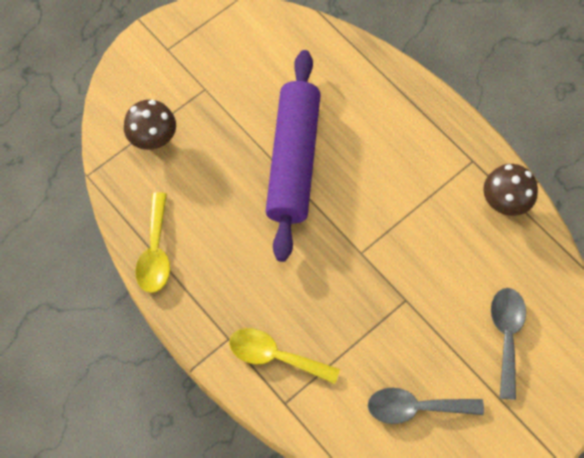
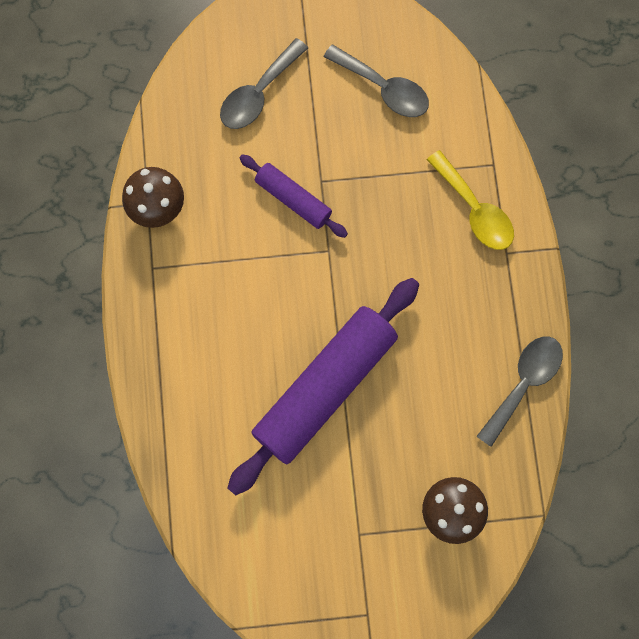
camera: 145 degrees left, 10 degrees up
(155, 252) = (523, 383): yellow spoon -> grey spoon
(415, 272) = (293, 199): none -> purple rolling pin

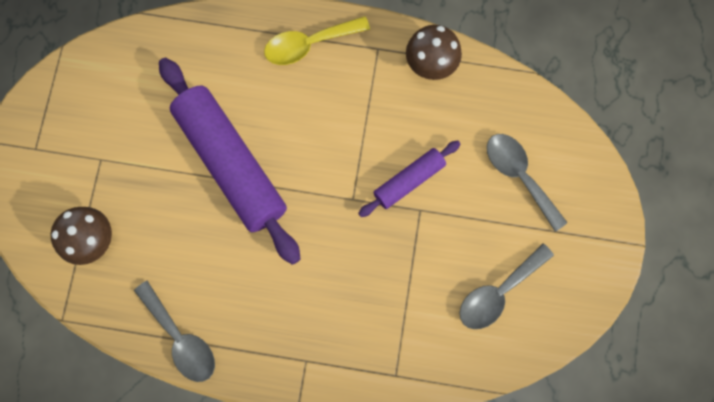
camera: 105 degrees right, 0 degrees up
(474, 210) = (355, 343): yellow spoon -> yellow spoon (309, 44)

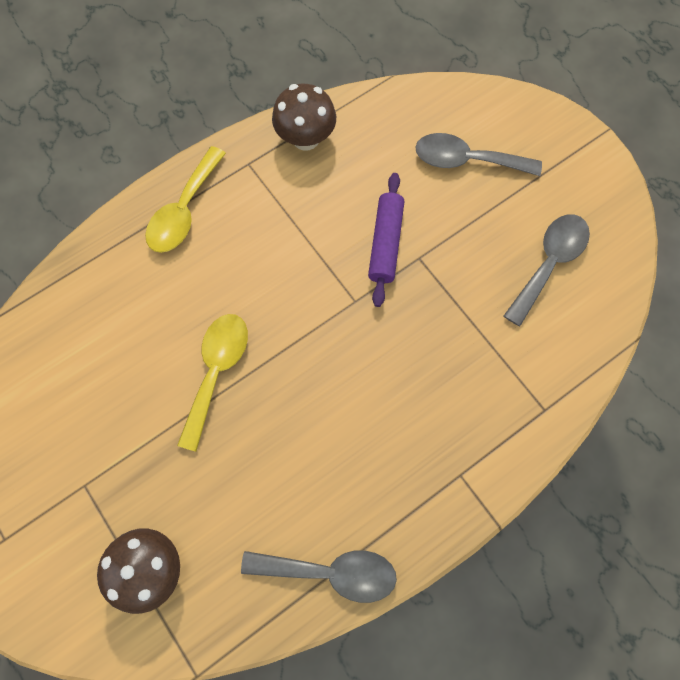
camera: 45 degrees left, 5 degrees down
(231, 164) = (216, 371): purple rolling pin -> yellow spoon
(498, 292) = (549, 263): grey spoon -> grey spoon turned 150 degrees counterclockwise

